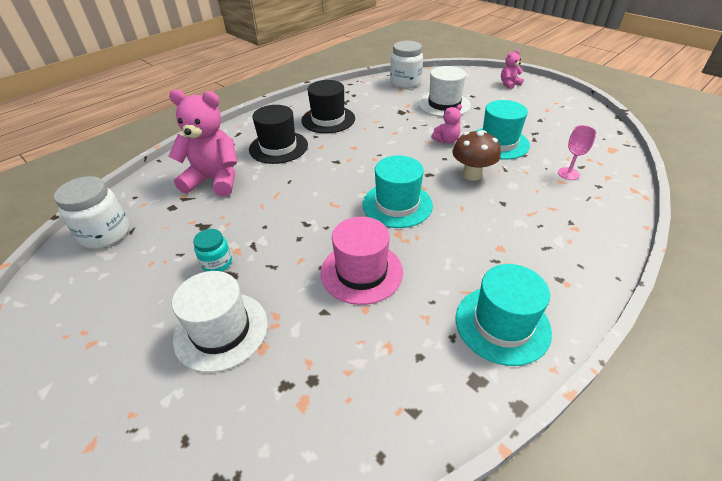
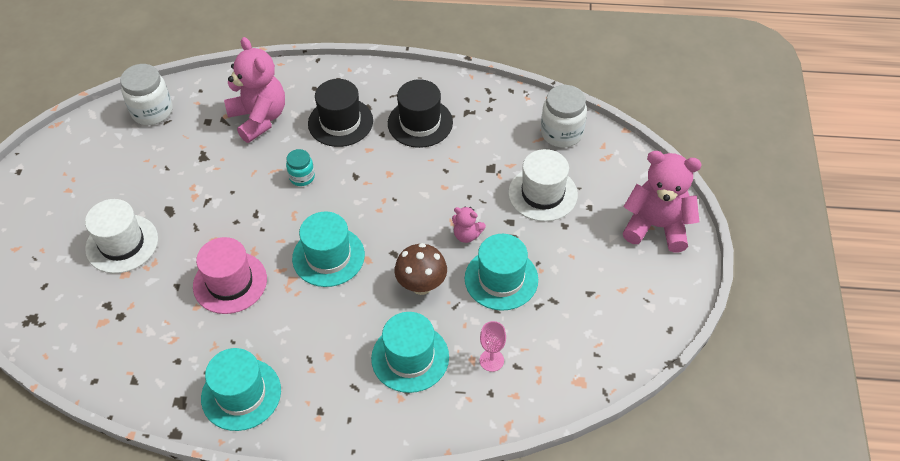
camera: 50 degrees right, 10 degrees up
(217, 263) = (174, 195): turquoise jar -> turquoise jar (302, 177)
(509, 84) = (656, 226): pink teddy bear -> pink teddy bear, size x2.11
(537, 207) = (410, 357): none -> turquoise hat

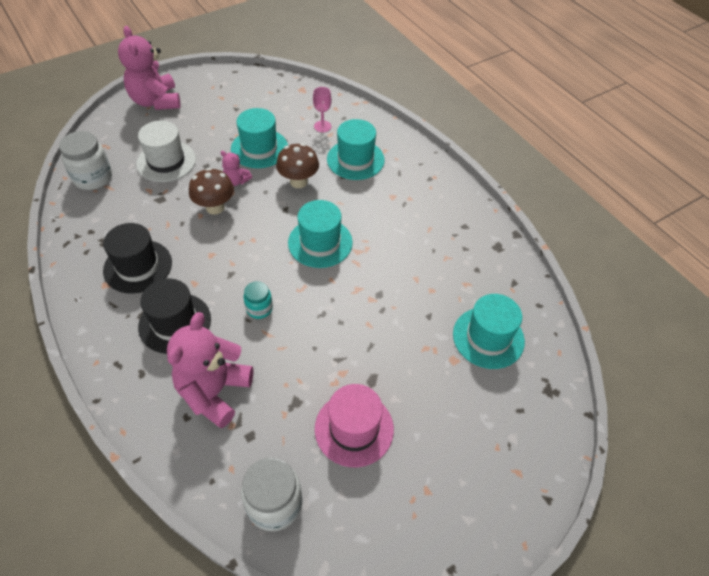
camera: 130 degrees left, 0 degrees up
(122, 244) = (433, 387): white hat -> none
(230, 282) = (394, 284): pink hat -> pink hat (354, 429)
(241, 394) = (460, 220): turquoise hat -> turquoise hat (488, 337)
(444, 202) = (215, 207): none -> brown mushroom
(467, 235) = (236, 181): pink teddy bear -> pink teddy bear turned 135 degrees clockwise

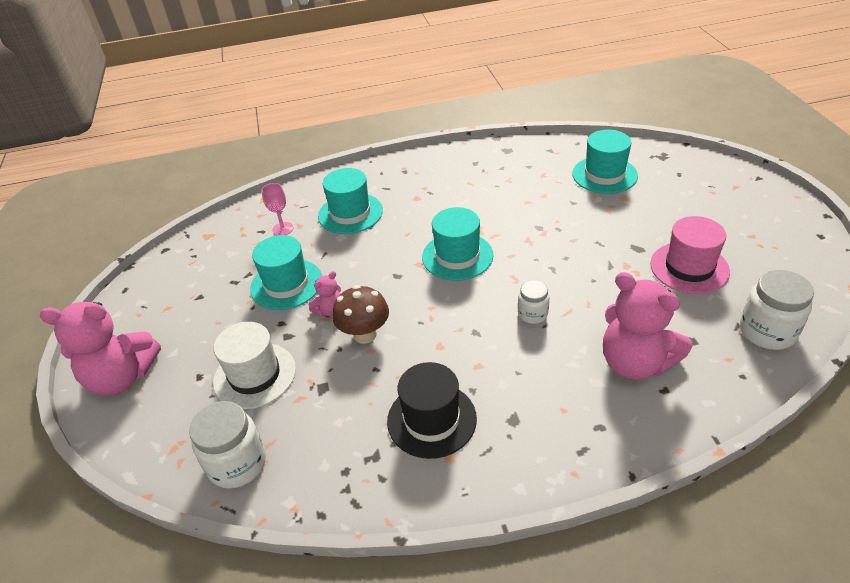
camera: 65 degrees left, 10 degrees down
(175, 323) = (533, 389): black hat -> none
(259, 308) = (532, 314): turquoise jar -> white jar
(298, 182) = (360, 259): brown mushroom -> none

